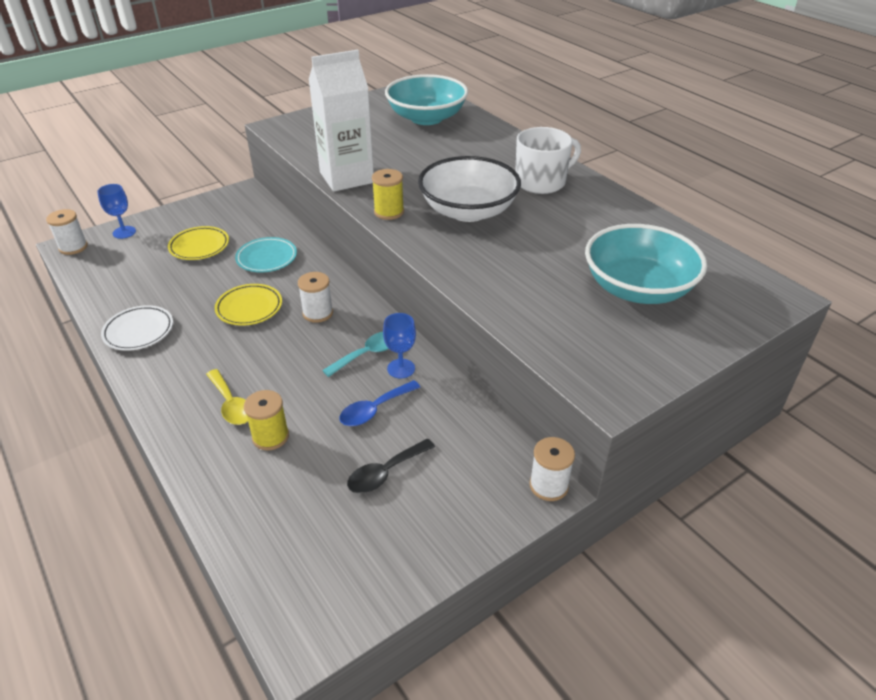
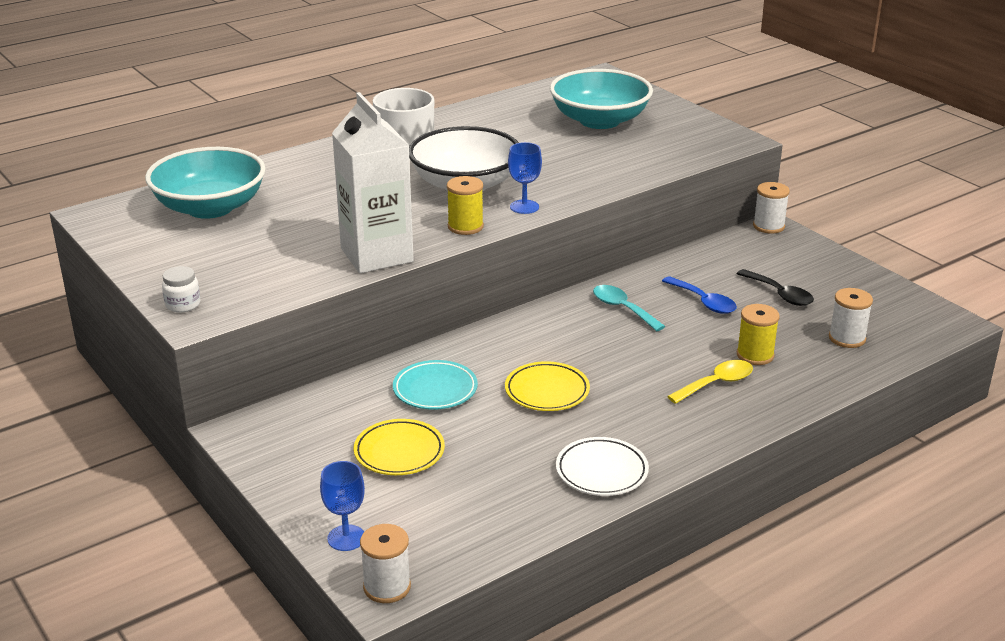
camera: 90 degrees left, 10 degrees down
(294, 121) = (183, 304): none -> white jar
(318, 313) = (554, 342): white spool -> white spool (847, 338)
(401, 368) = (642, 290): blue goblet -> blue goblet (524, 207)

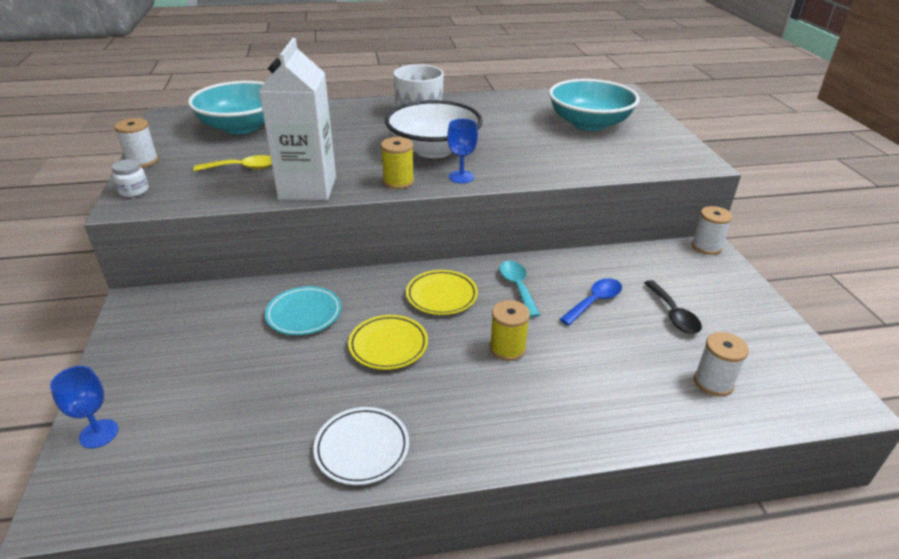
camera: 25 degrees right, 5 degrees up
(387, 587) = (72, 502): white spool -> white spool (142, 161)
(399, 452) = (222, 363): yellow plate -> yellow plate (441, 296)
(704, 302) = (595, 301): blue spoon -> blue spoon turned 120 degrees counterclockwise
(716, 383) = (545, 389): yellow spoon -> yellow spoon (243, 168)
(755, 355) = (605, 371): yellow spool -> yellow spool (507, 348)

